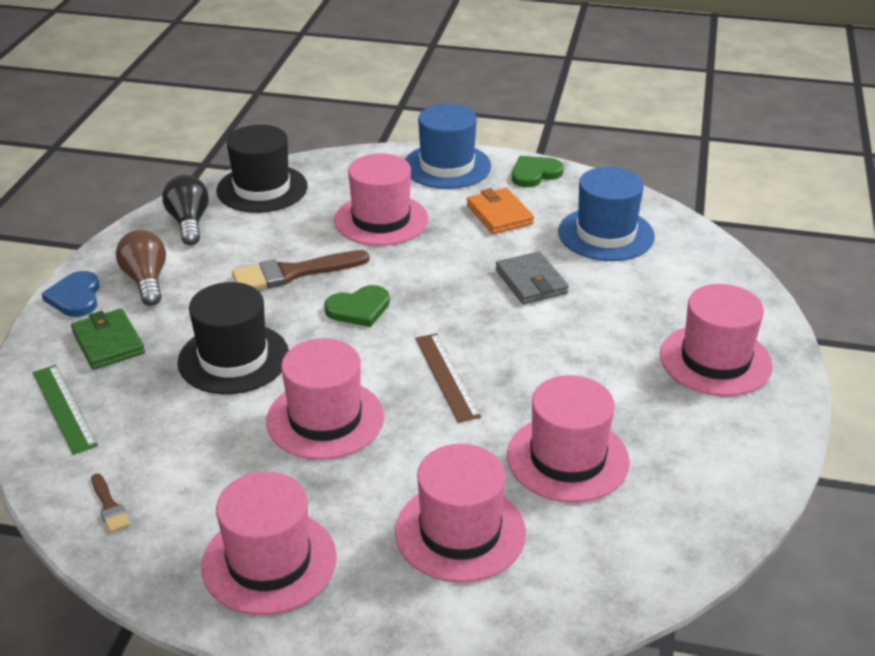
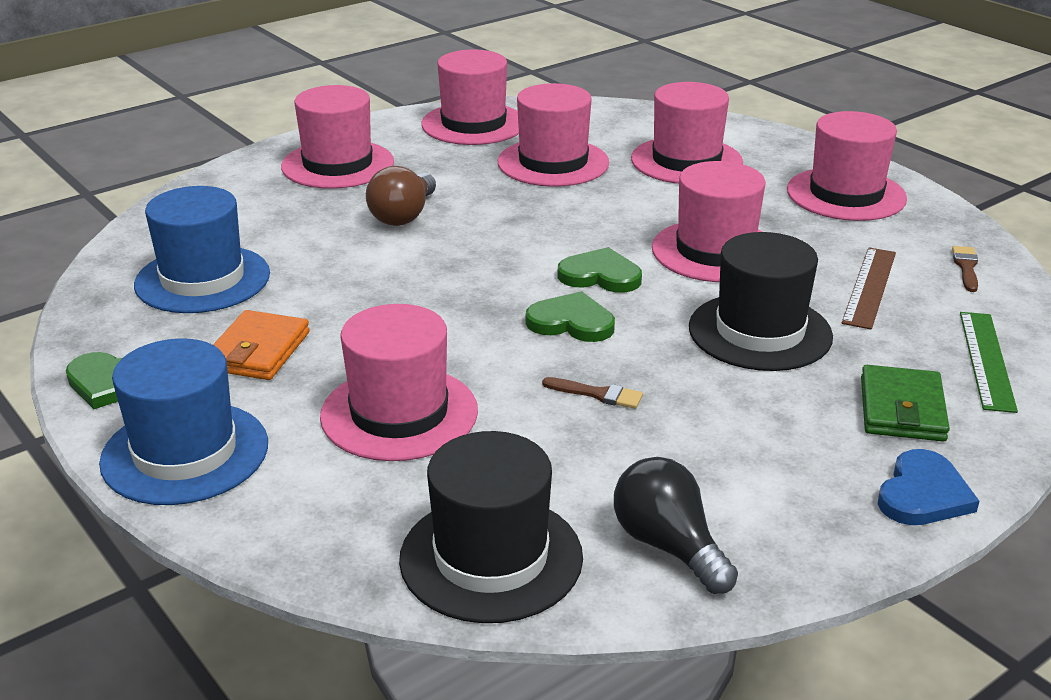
camera: 140 degrees left, 5 degrees down
(146, 281) = (803, 473): brown light bulb -> brown light bulb (404, 216)
(189, 223) = (668, 546): black light bulb -> black light bulb turned 120 degrees clockwise
(293, 273) = (598, 394): brown brush -> brown brush, size x0.48
(382, 353) = (600, 275): none -> green heart
(447, 376) = (567, 237): brown ruler -> brown ruler (869, 287)
(531, 282) = (362, 272): grey wallet -> none
(711, 476) = (473, 124): none -> pink hat

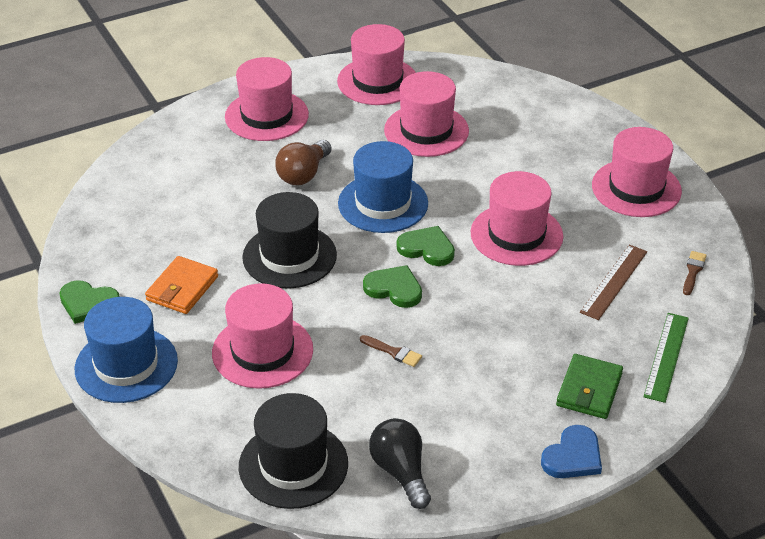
camera: 10 degrees right, 10 degrees up
(202, 279) = (155, 220): blue hat -> blue hat (383, 203)
(686, 161) = (528, 139): pink hat -> none
(760, 332) = (520, 313): black hat -> black hat (289, 256)

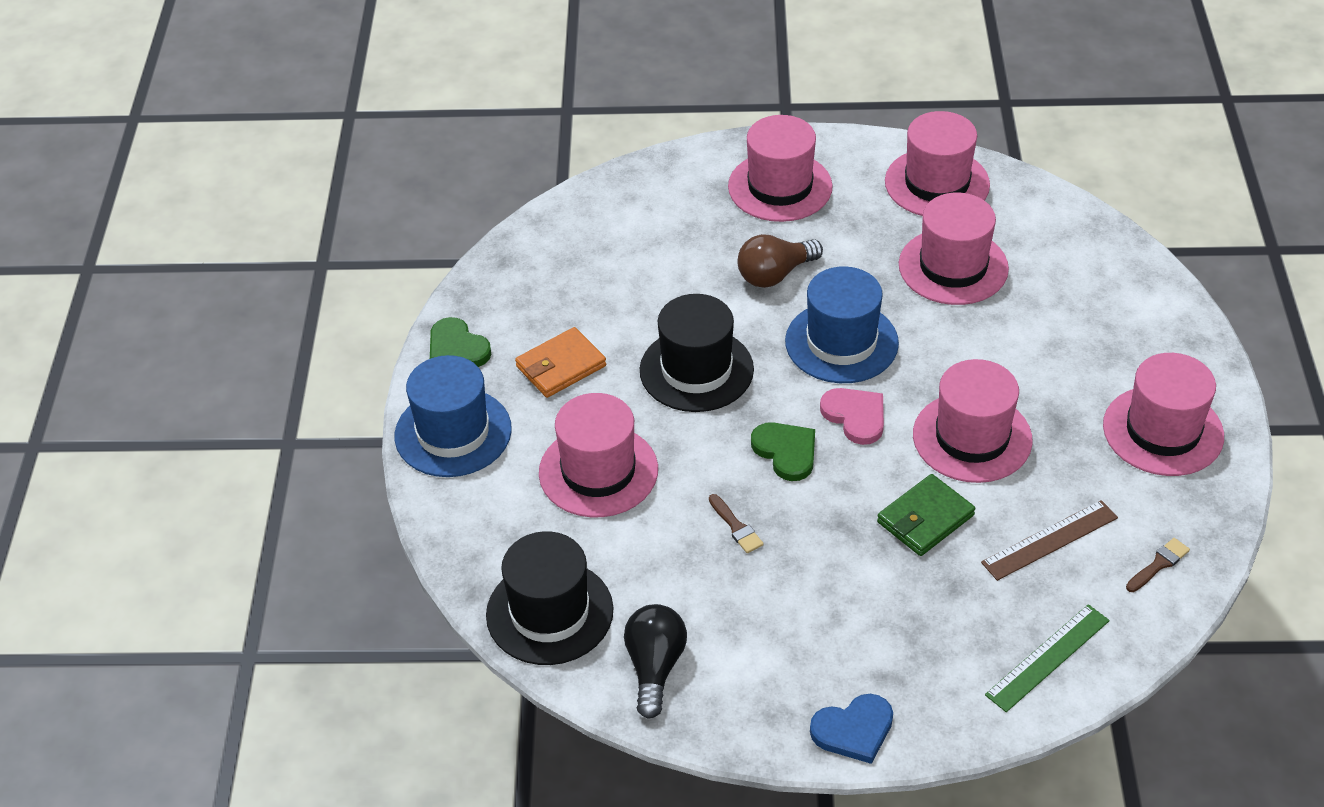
camera: 30 degrees right, 5 degrees up
(427, 248) = (855, 416): green heart -> pink heart
(589, 390) = (926, 660): green wallet -> green wallet (925, 519)

